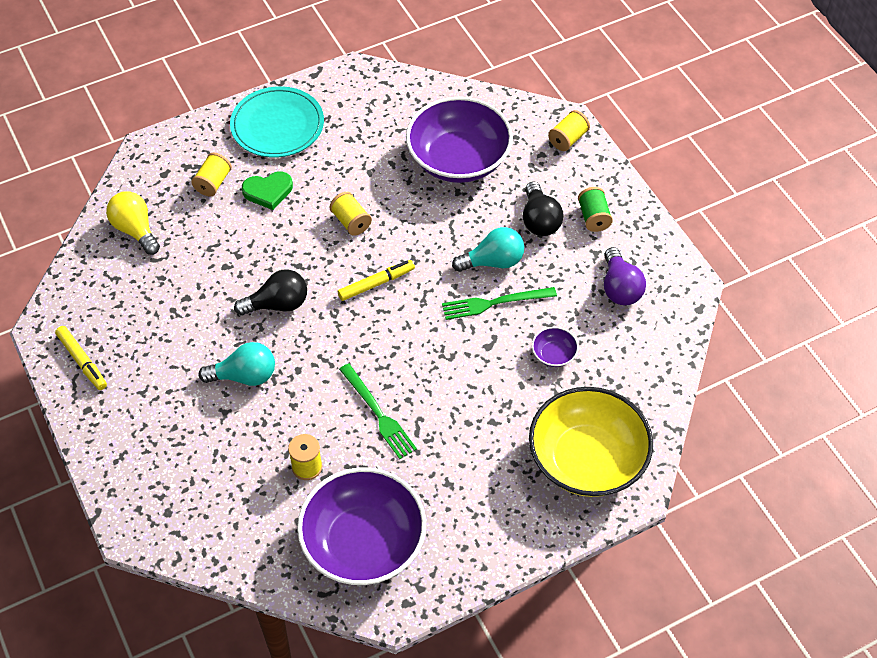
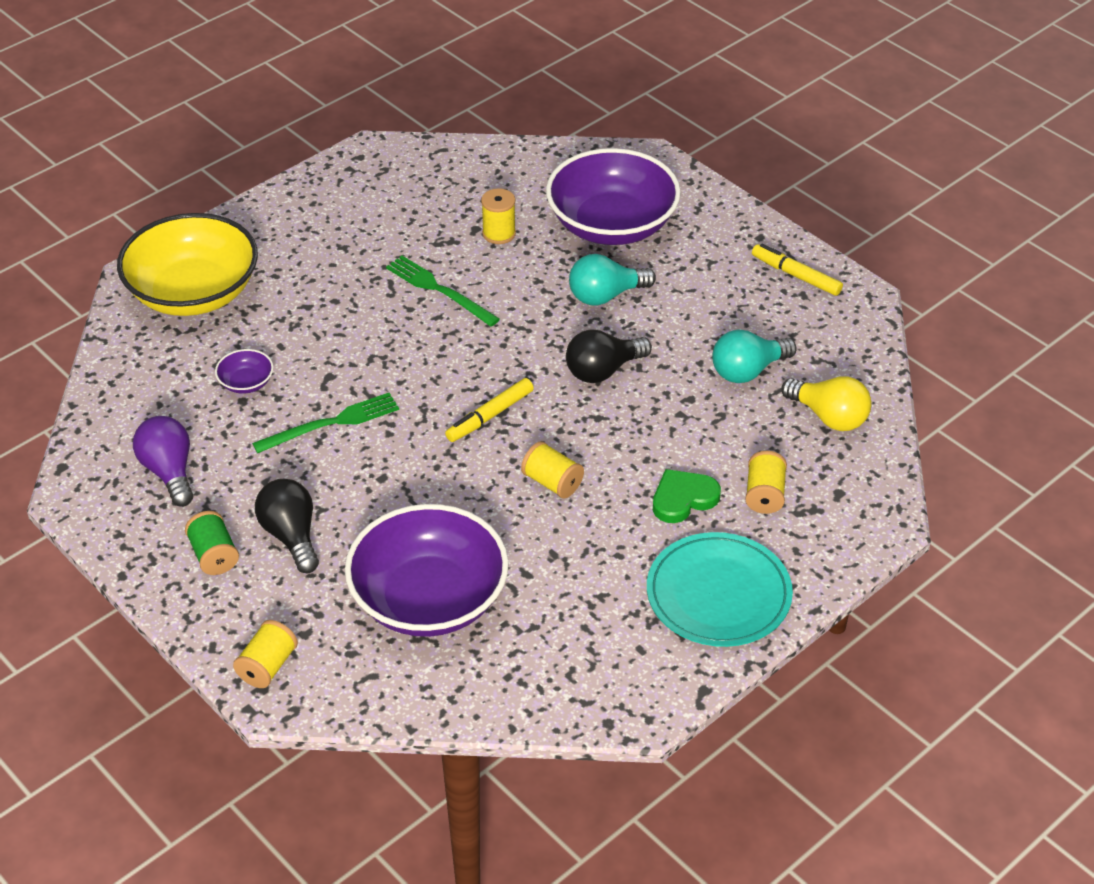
camera: 165 degrees right, 10 degrees down
(363, 542) = (416, 189): purple bowl -> purple bowl (612, 224)
(493, 262) = (344, 470): turquoise light bulb -> turquoise light bulb (748, 371)

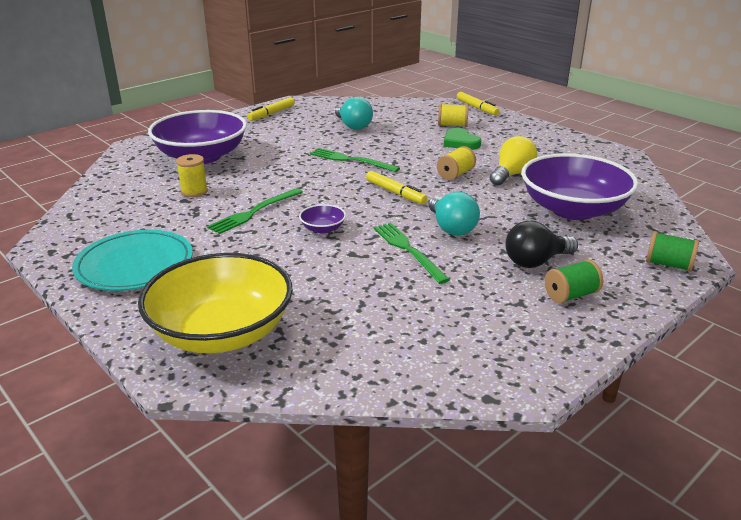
camera: 90 degrees left, 15 degrees down
(169, 471) = (479, 326): purple light bulb -> none
(246, 383) = (359, 293): purple bowl -> purple bowl (323, 228)
(267, 666) = (668, 265): yellow spool -> green spool
(603, 371) = (351, 160): black light bulb -> green fork
(605, 295) = (276, 159): turquoise light bulb -> turquoise light bulb (451, 228)
(718, 594) = (530, 136): turquoise plate -> turquoise plate (135, 265)
(829, 417) = (390, 111): yellow light bulb -> yellow light bulb (512, 174)
(863, 537) = (477, 108): none -> yellow marker

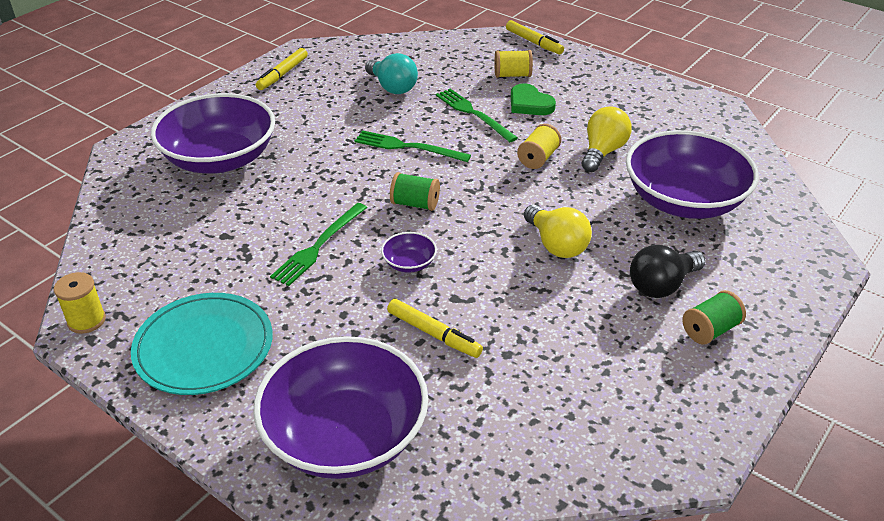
camera: 10 degrees left, 10 degrees up
(194, 191) = (232, 220): yellow spool -> yellow spool (86, 320)
(222, 332) = (345, 435): yellow bowl -> purple bowl
(395, 193) = (477, 196): yellow marker -> yellow marker (434, 334)
(408, 250) = (517, 285): green fork -> green fork (473, 114)
(451, 228) = (556, 245): turquoise light bulb -> yellow light bulb
(668, 265) = (802, 273): green spool -> green spool (415, 204)

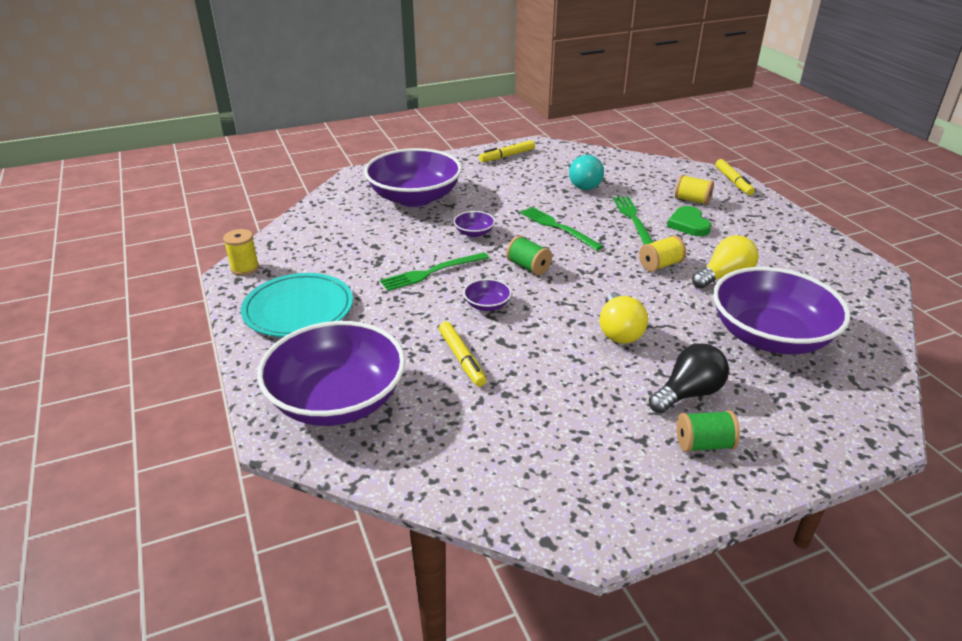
camera: 30 degrees right, 5 degrees down
(325, 182) = (474, 233): none -> purple bowl
(662, 285) = (688, 393): black light bulb -> black light bulb turned 150 degrees clockwise

